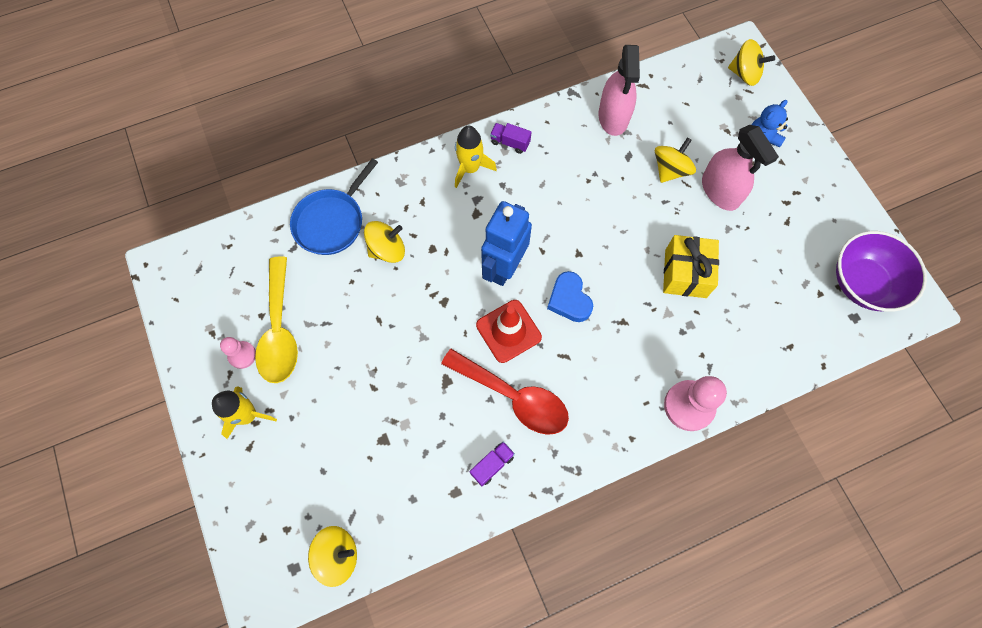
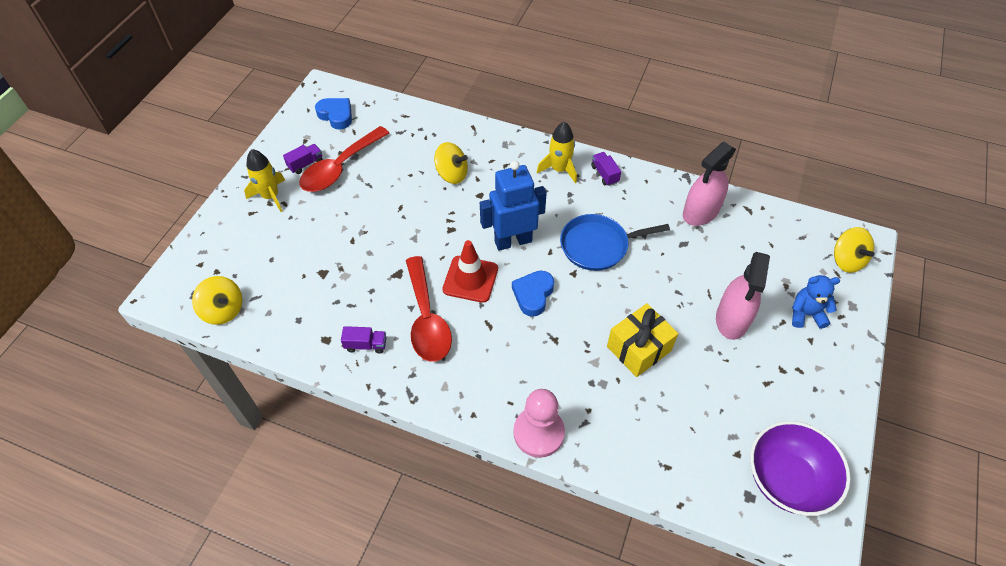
camera: 45 degrees right, 15 degrees down
(212, 281) = (336, 115): none -> blue heart
(242, 355) = (305, 164): pink pawn -> purple truck
(279, 330) = (340, 167): yellow spoon -> red spoon
(331, 222) = (437, 135): blue pan -> blue pan (597, 246)
(670, 170) = (706, 276): yellow spinning top -> none

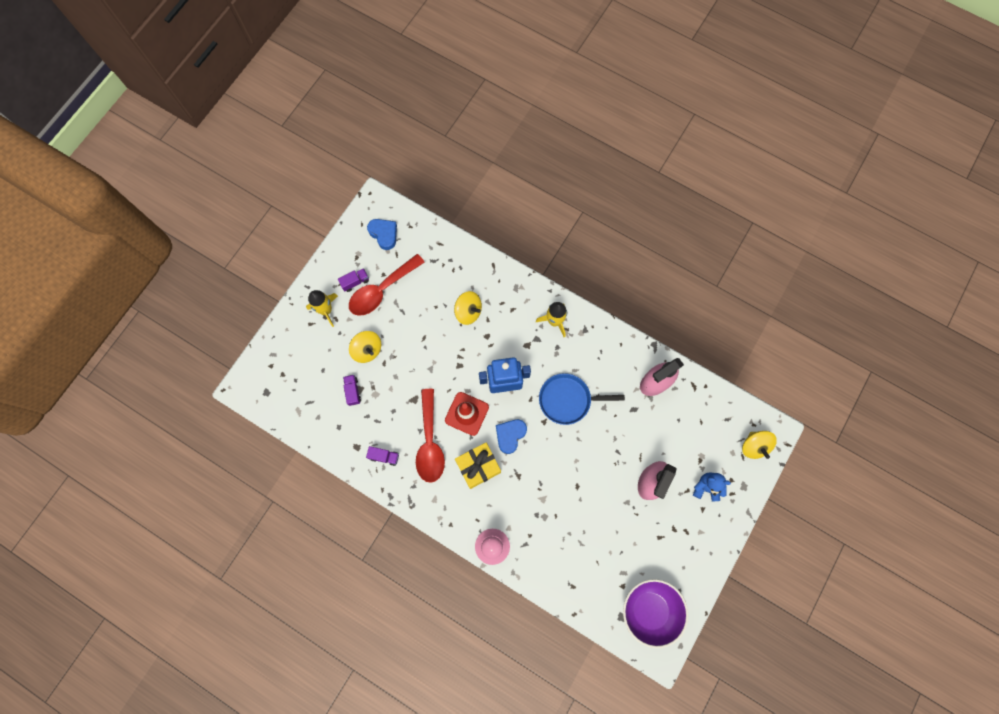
camera: 10 degrees right, 20 degrees up
(223, 310) = (286, 409): yellow spinning top -> yellow spinning top (367, 350)
(604, 174) = (589, 332): purple truck -> purple truck (353, 391)
(639, 348) = (576, 494): yellow gift -> yellow gift (478, 467)

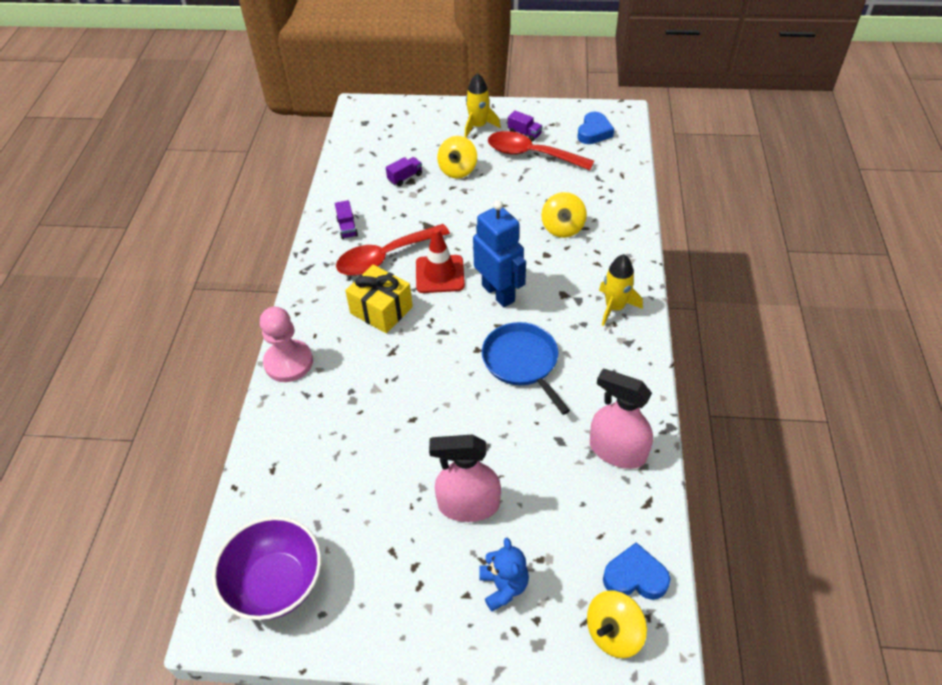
camera: 65 degrees right, 25 degrees down
(510, 435) = (438, 324): blue heart -> blue heart (635, 577)

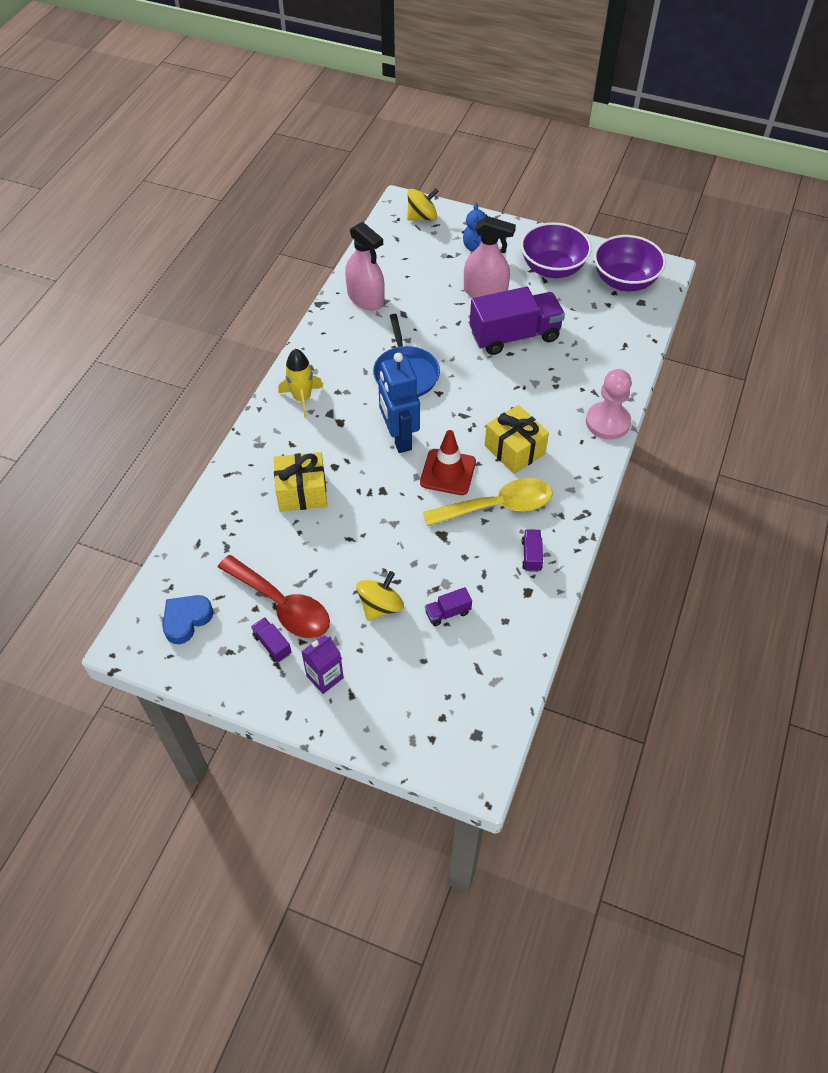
camera: 165 degrees left, 5 degrees up
(384, 578) = (552, 268): none -> purple bowl
(386, 257) = (497, 506): red spoon -> yellow spoon
(412, 445) = (514, 336): none -> purple truck
(478, 126) = (325, 677): yellow rocket -> purple carton
(562, 228) = (302, 492): yellow spinning top -> yellow gift
(635, 577) = (395, 236): blue heart -> none

